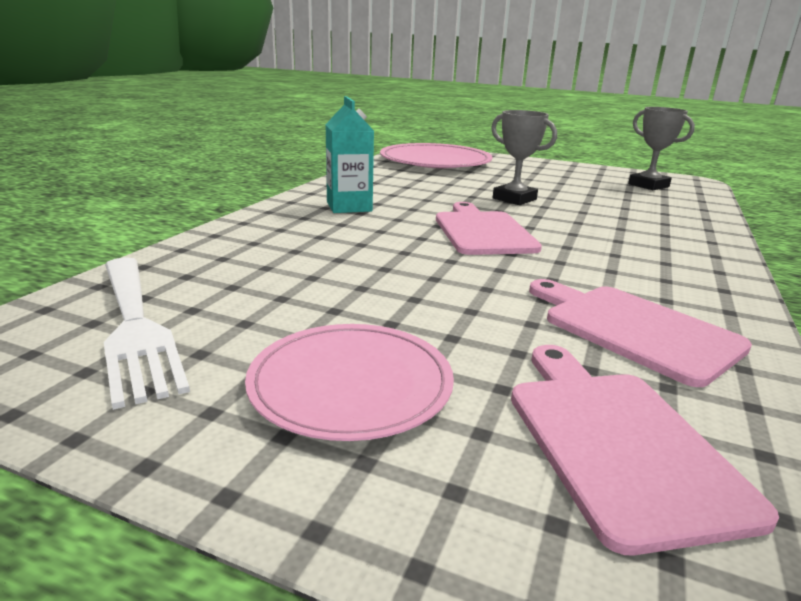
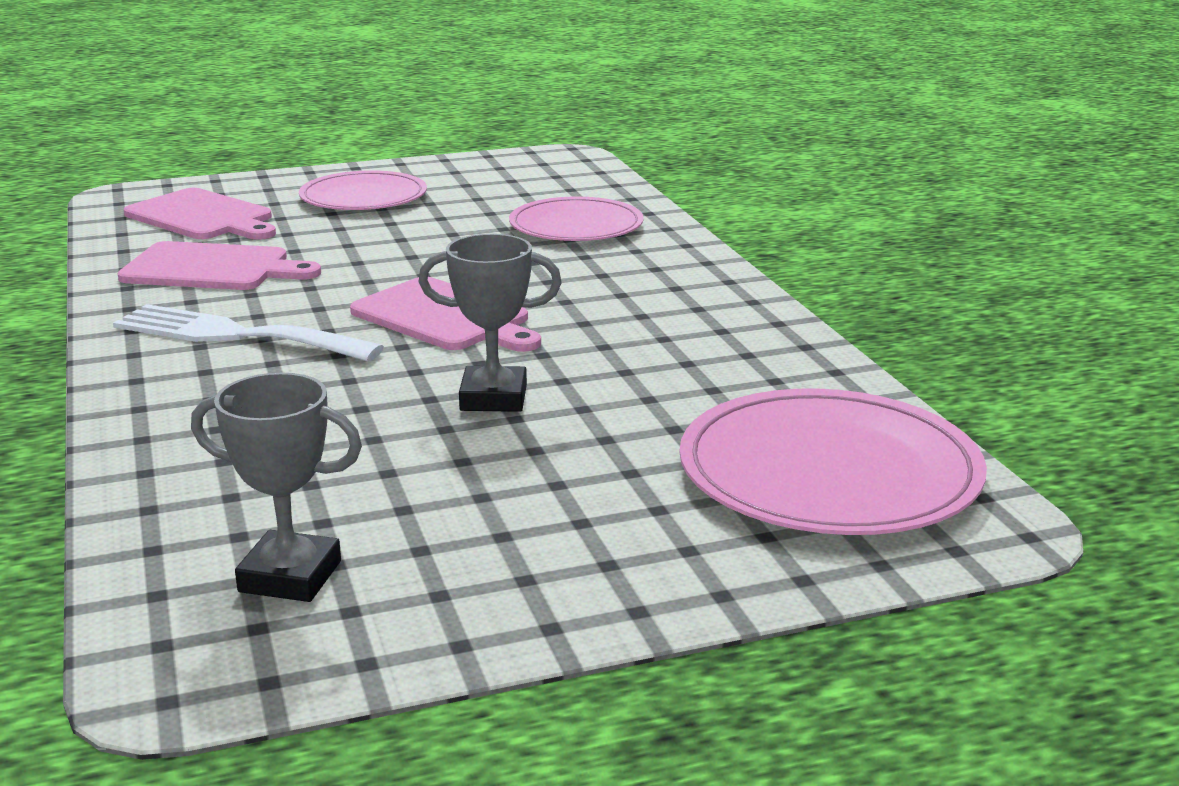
camera: 140 degrees right, 0 degrees up
(135, 327) = (528, 180): white fork -> white fork (235, 335)
(260, 258) = (576, 226): none -> pink plate
(349, 207) = (654, 297): turquoise carton -> none

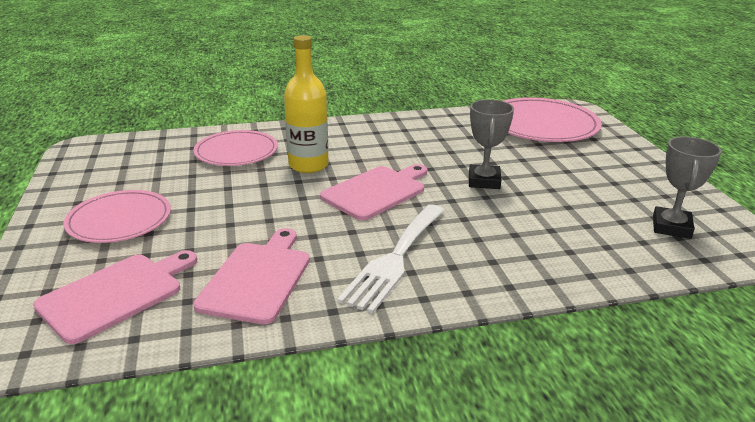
camera: 85 degrees left, 5 degrees up
(536, 270) = (308, 165): none -> yellow bottle

